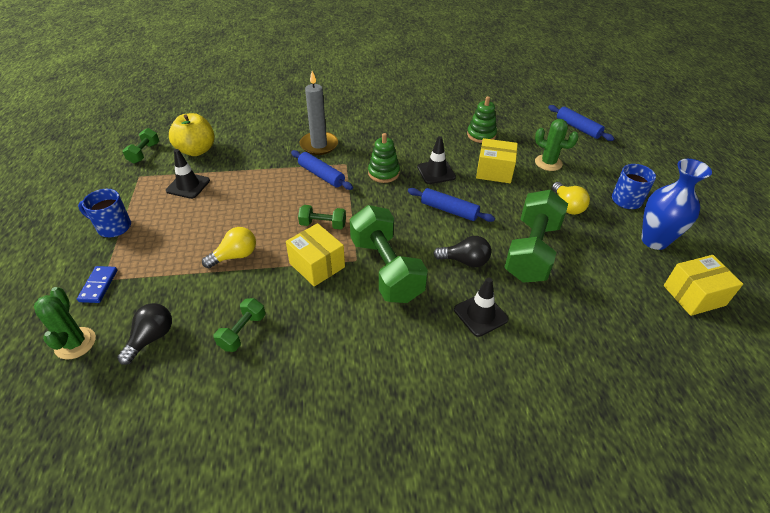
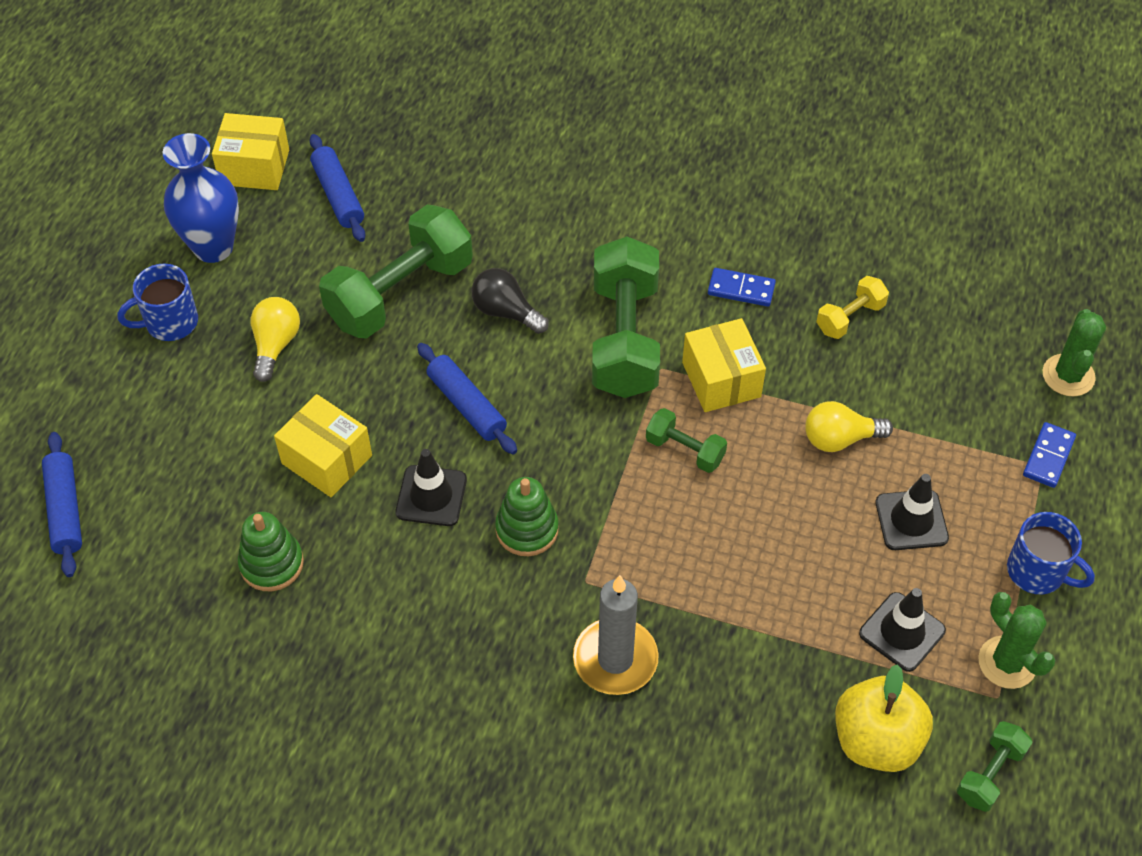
camera: 155 degrees left, 10 degrees up
(151, 338) = (969, 349): black light bulb -> none
(242, 332) = (850, 318): green dumbbell -> yellow dumbbell
(321, 175) = (644, 567): blue rolling pin -> blue rolling pin (338, 195)
(326, 326) = (741, 289): none -> blue domino
(480, 314) = (539, 236): black traffic cone -> black traffic cone (911, 520)
(548, 163) = (215, 443): green cactus -> green cactus (1007, 662)

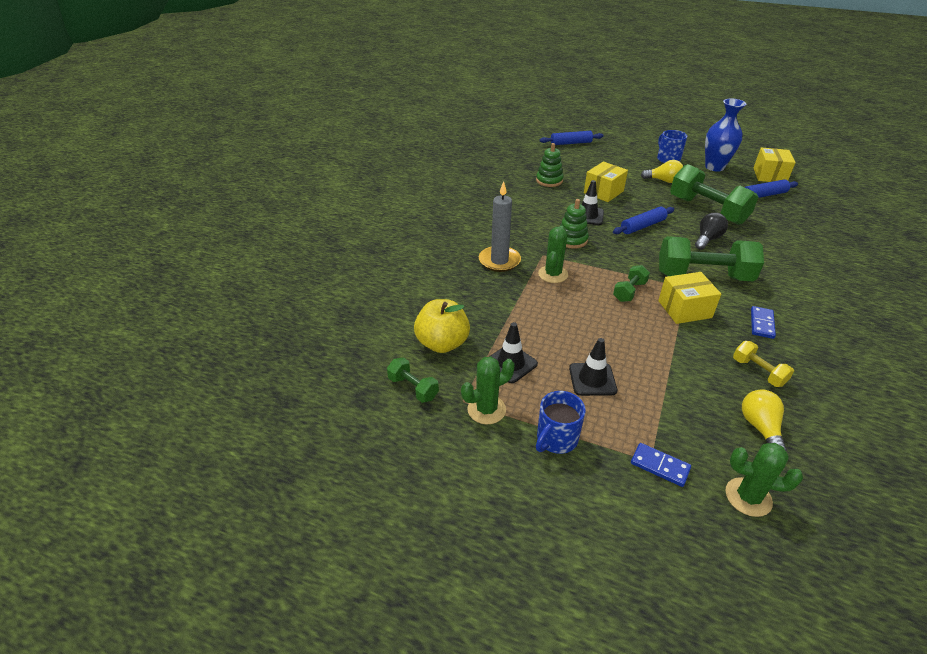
camera: 95 degrees right, 15 degrees down
(649, 566) = (553, 274): none -> green cactus
(839, 439) = (651, 354): yellow light bulb -> yellow light bulb (760, 427)

